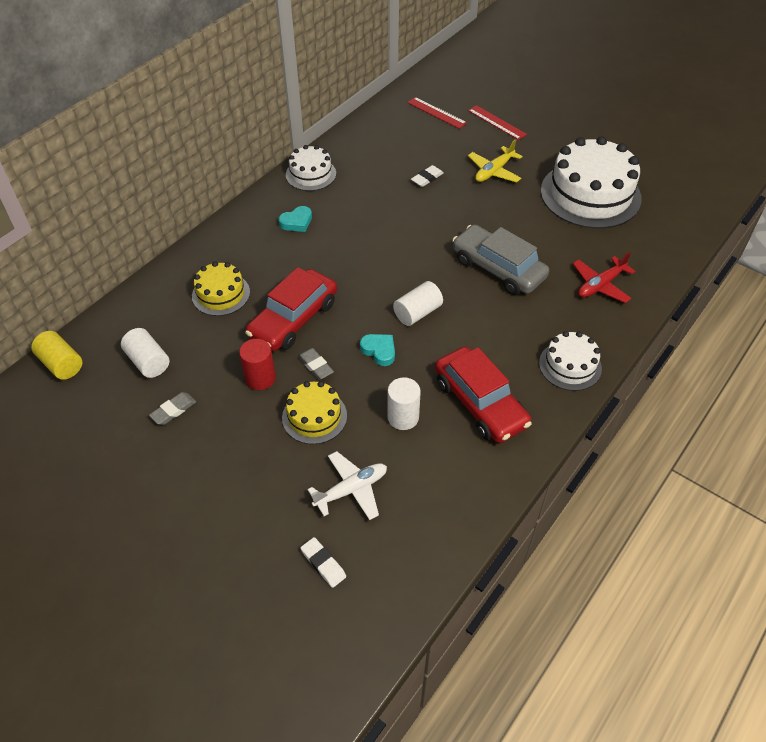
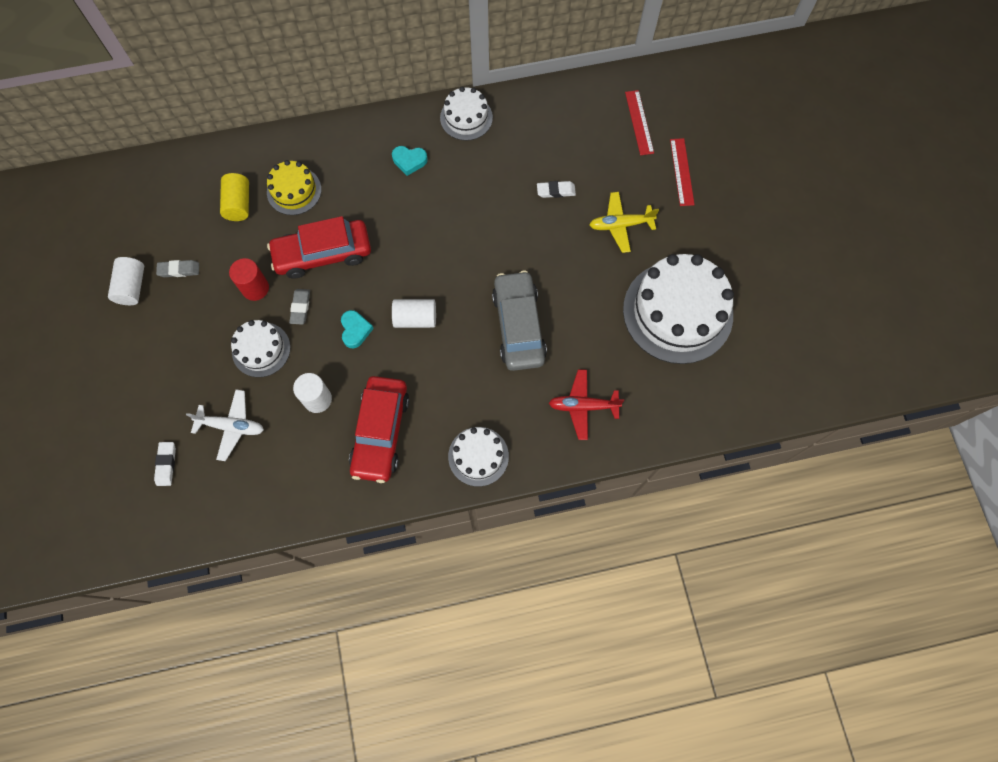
camera: 40 degrees right, 20 degrees up
(61, 364) = (143, 173): yellow cylinder -> yellow cylinder (238, 204)
(148, 362) = (197, 215): white cylinder -> white cylinder (132, 287)
(314, 416) = (261, 349): yellow cake -> white cake

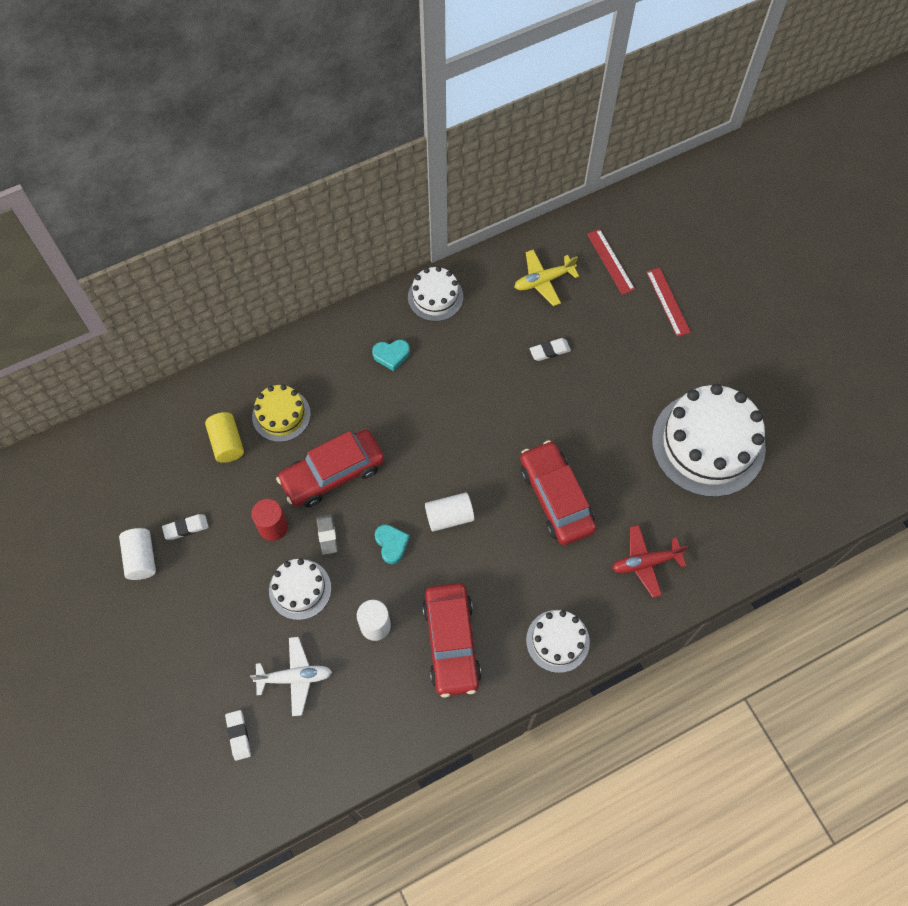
camera: 15 degrees left, 5 degrees down
(179, 270) = (186, 528): grey eraser -> white eraser
(518, 326) = (556, 498): grey car -> red car
(620, 225) = (624, 370): yellow plane -> yellow plane (543, 280)

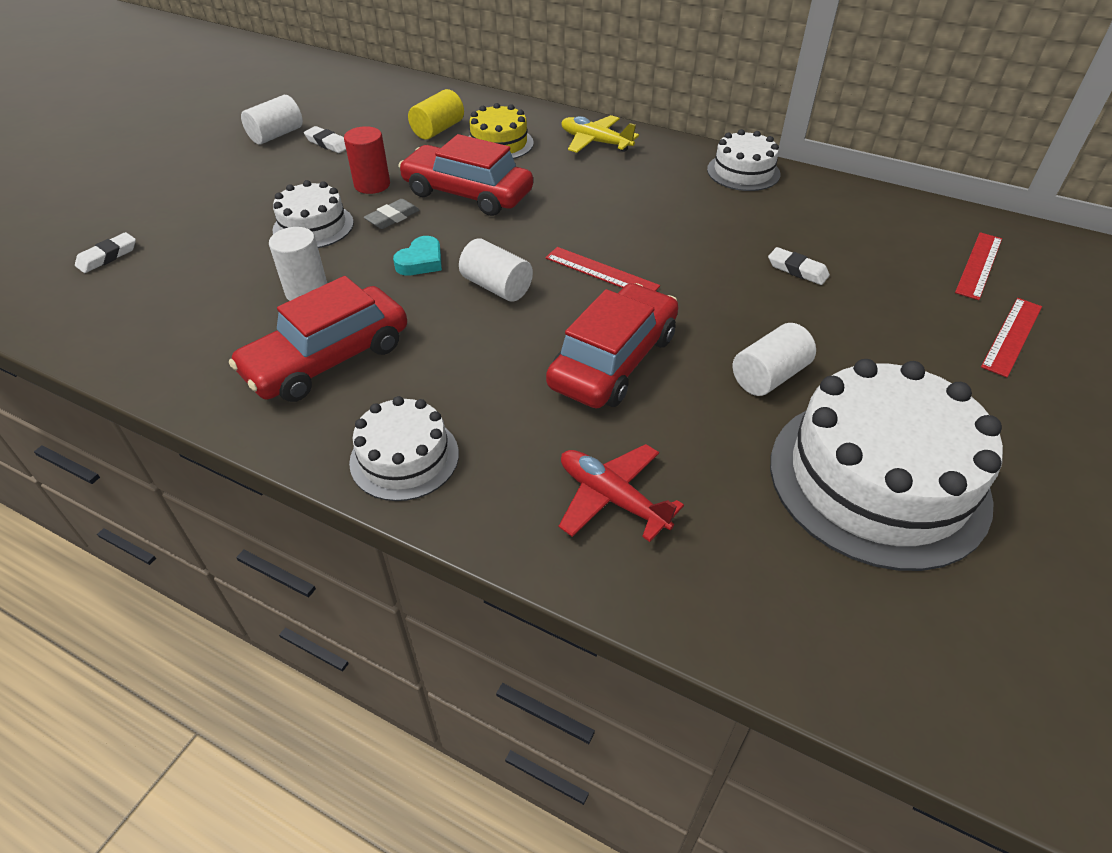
camera: 55 degrees right, 20 degrees down
(295, 677) = (202, 264): white plane -> none
(391, 355) = (642, 174): turquoise heart -> none
(477, 451) = (601, 272): none -> red ruler
(543, 280) = (873, 228): yellow plane -> yellow plane (595, 142)
(618, 434) = (769, 376): none -> white cylinder

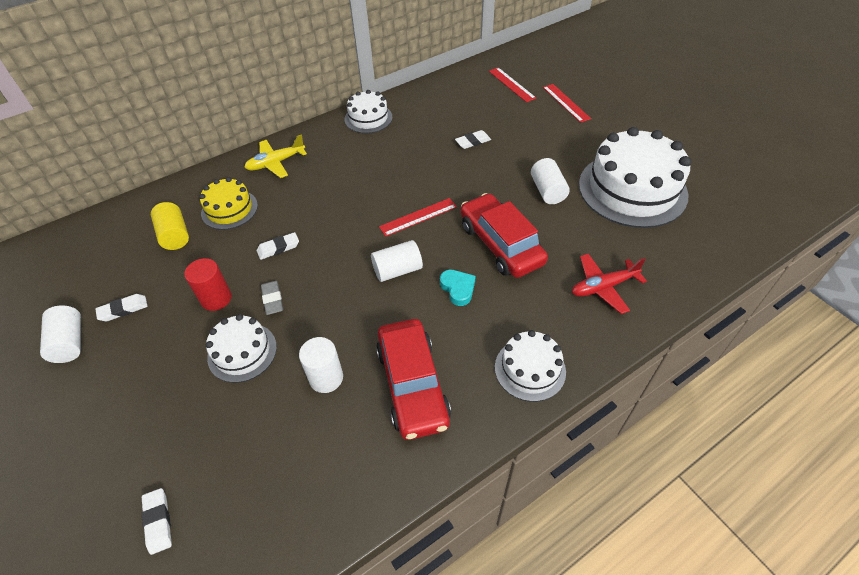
camera: 60 degrees left, 5 degrees up
(421, 261) = (340, 300): turquoise heart -> turquoise heart (458, 289)
(467, 193) = (278, 248): red car -> white eraser

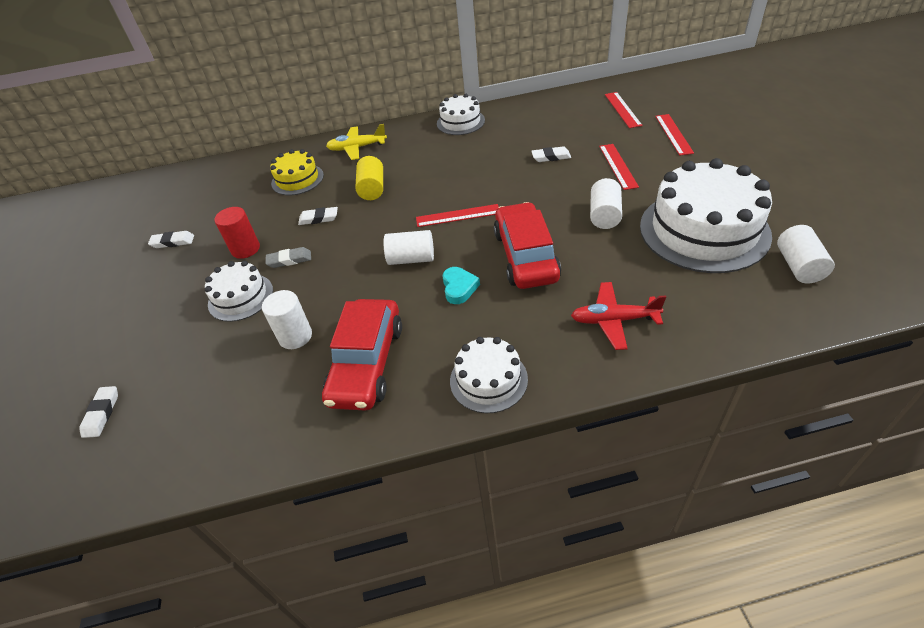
camera: 25 degrees right, 5 degrees down
(70, 342) = (122, 258): white cylinder -> white cylinder (799, 266)
(175, 235) = (243, 192): yellow cylinder -> yellow cylinder (372, 189)
(272, 299) = (289, 260): grey eraser -> grey eraser turned 75 degrees clockwise
(535, 141) = (618, 166): none -> red ruler

